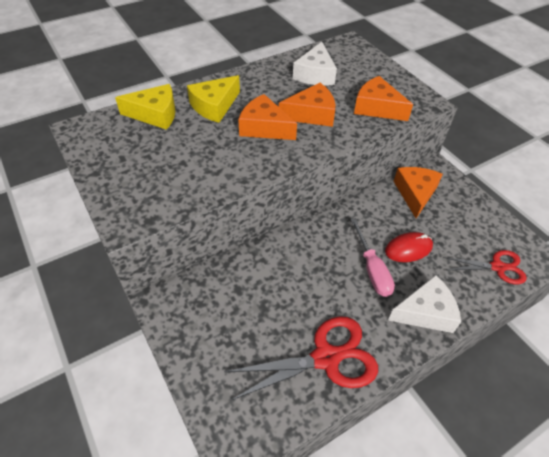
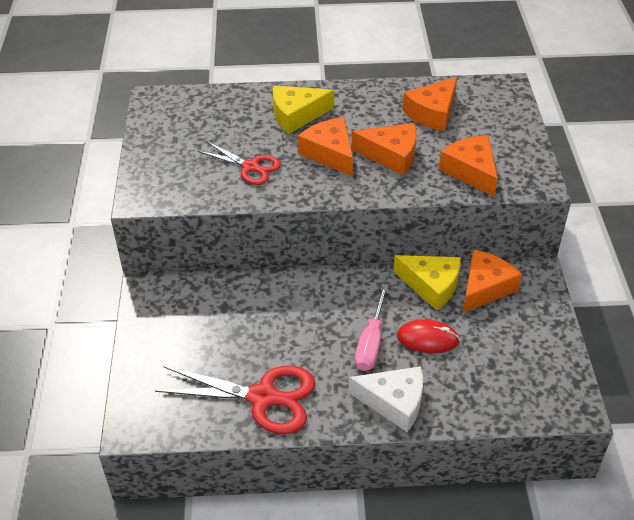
camera: 30 degrees right, 5 degrees down
(155, 114) = (232, 106): yellow cheese -> yellow cheese (431, 286)
(315, 74) = (432, 113): white cheese -> orange cheese
(497, 267) = (514, 396): red scissors -> red scissors (250, 167)

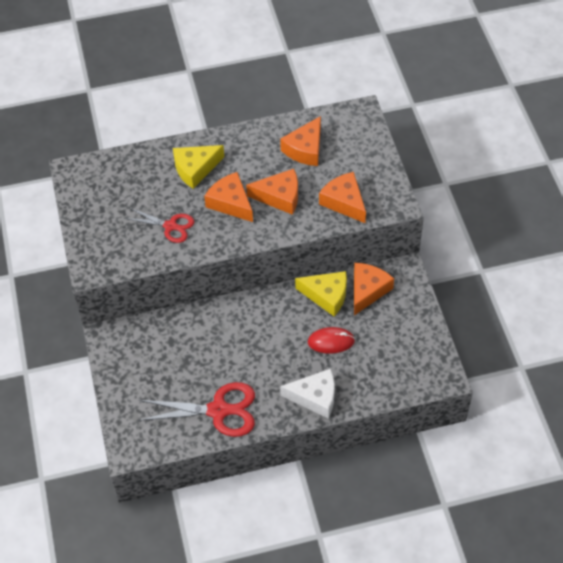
camera: 10 degrees left, 10 degrees up
(371, 342) = (289, 351): pink screwdriver -> none

